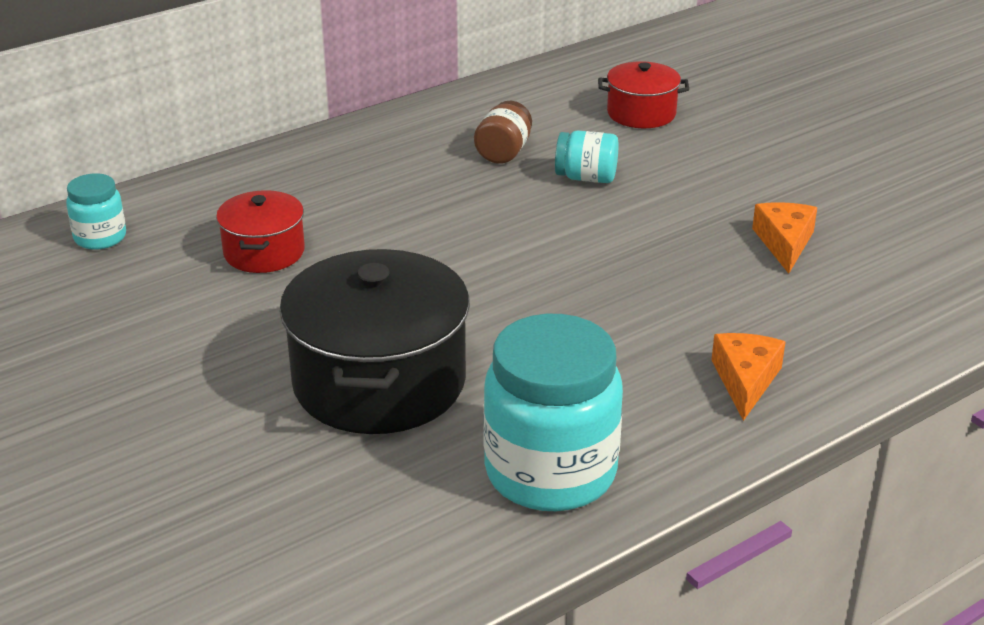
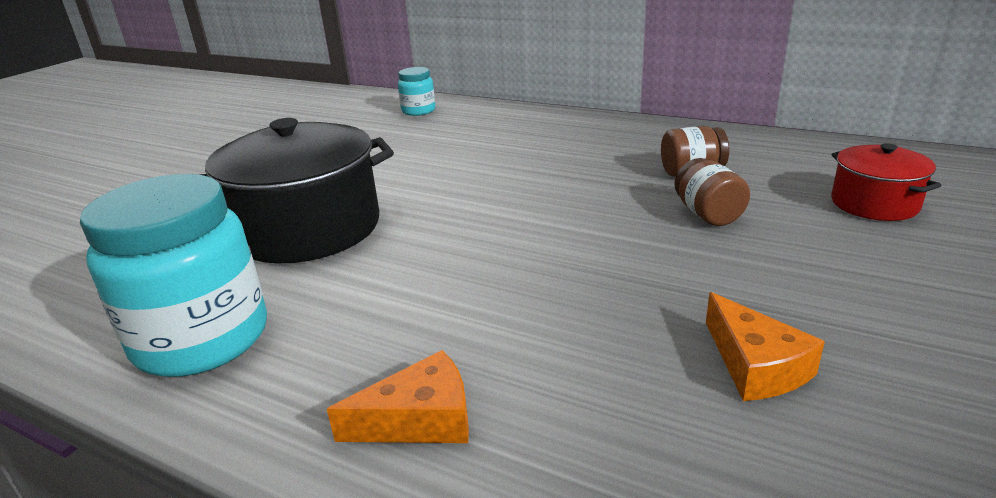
camera: 65 degrees right, 5 degrees down
(264, 252) = (445, 148): red pot -> none
(586, 178) = (708, 214): turquoise jar -> brown jar
(784, 243) = (755, 365): orange cheese -> orange cheese turned 90 degrees clockwise

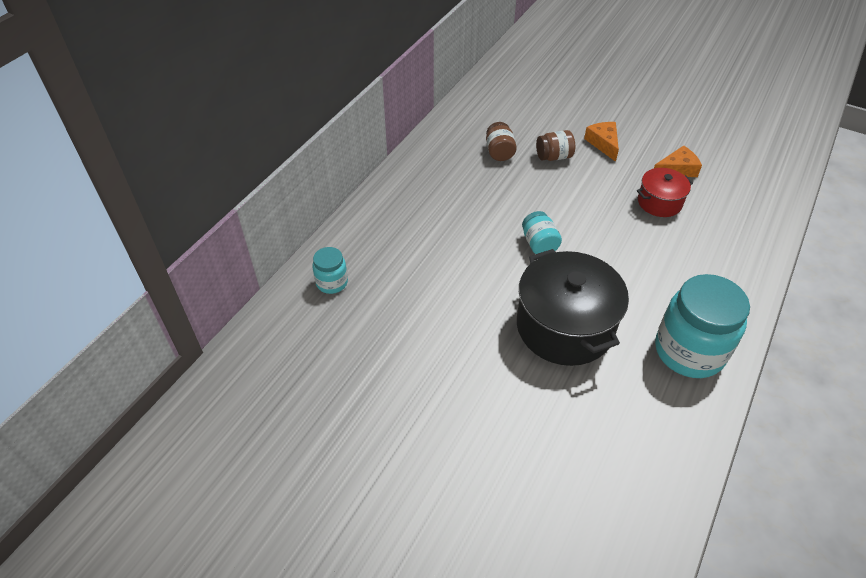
camera: 90 degrees left, 20 degrees up
(420, 419) = (726, 261): orange cheese -> orange cheese (603, 143)
(476, 208) = (539, 244): none -> turquoise jar
(874, 204) = (545, 105): red pot -> red pot (659, 202)

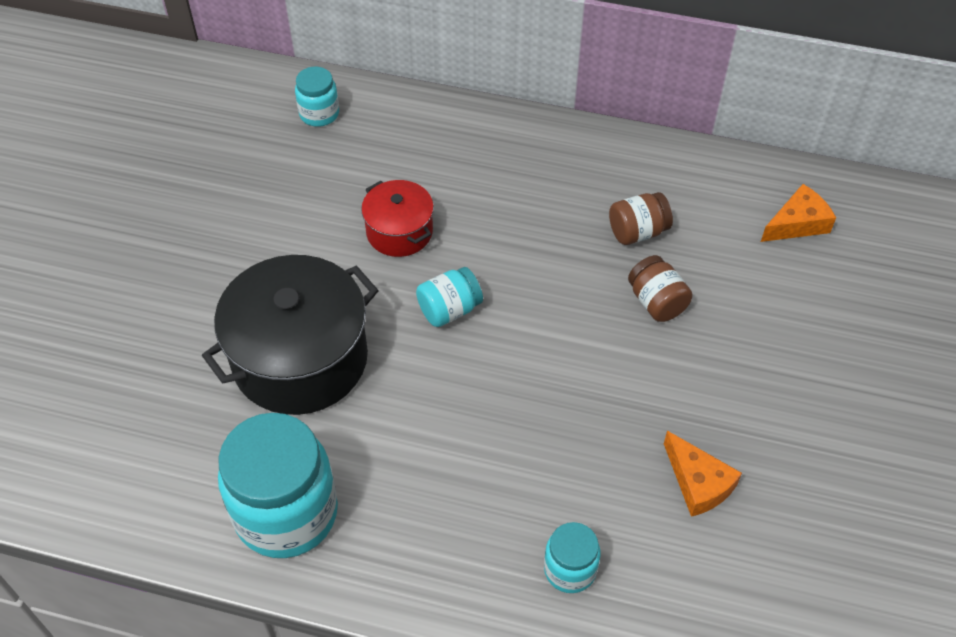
camera: 75 degrees right, 5 degrees up
(603, 143) = (722, 367): orange cheese -> orange cheese (797, 223)
(659, 202) = (599, 460): red pot -> red pot (399, 232)
(729, 228) = (570, 569): none -> turquoise jar

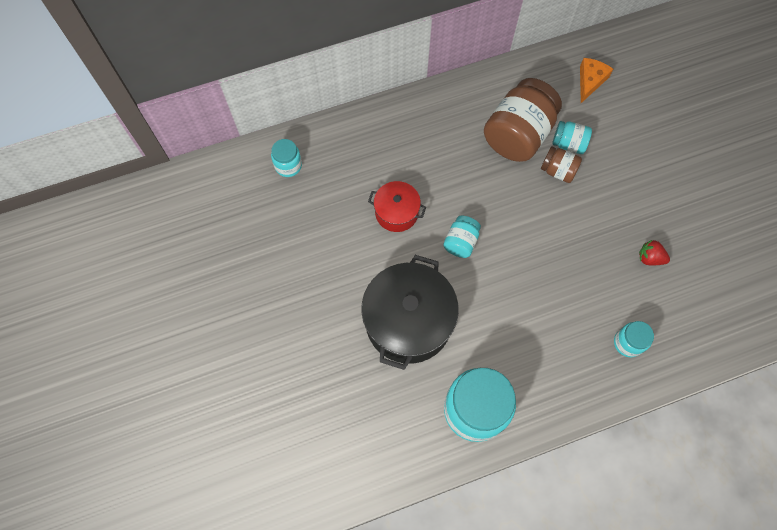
camera: 35 degrees left, 15 degrees up
(637, 232) = (518, 135): brown jar -> brown jar, size x2.02
(698, 483) = (649, 258): orange cheese -> red strawberry
(700, 279) = (568, 144): none -> turquoise jar

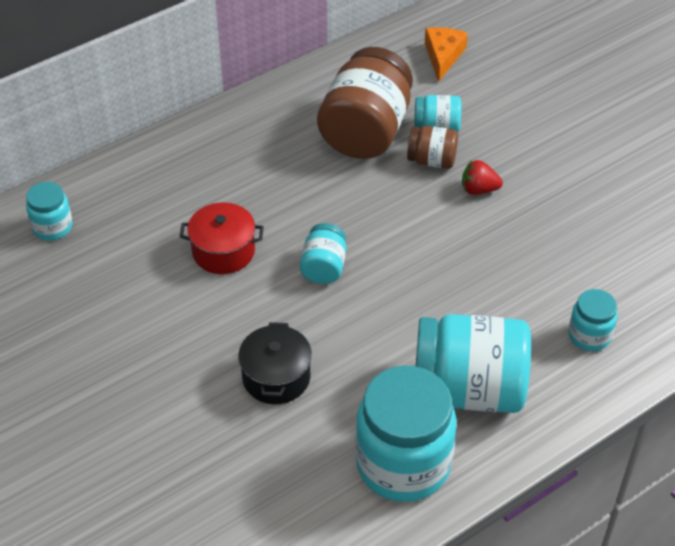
camera: 15 degrees left, 20 degrees down
(408, 322) = (276, 377): black pot -> black pot, size x0.53
(533, 364) = (468, 389): none -> turquoise jar
(649, 258) = (585, 233): red strawberry -> red strawberry (478, 189)

